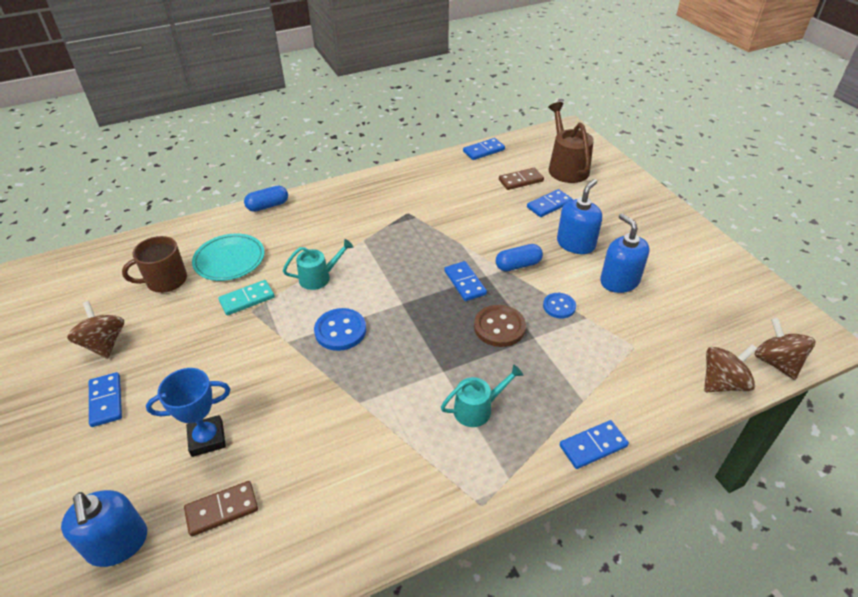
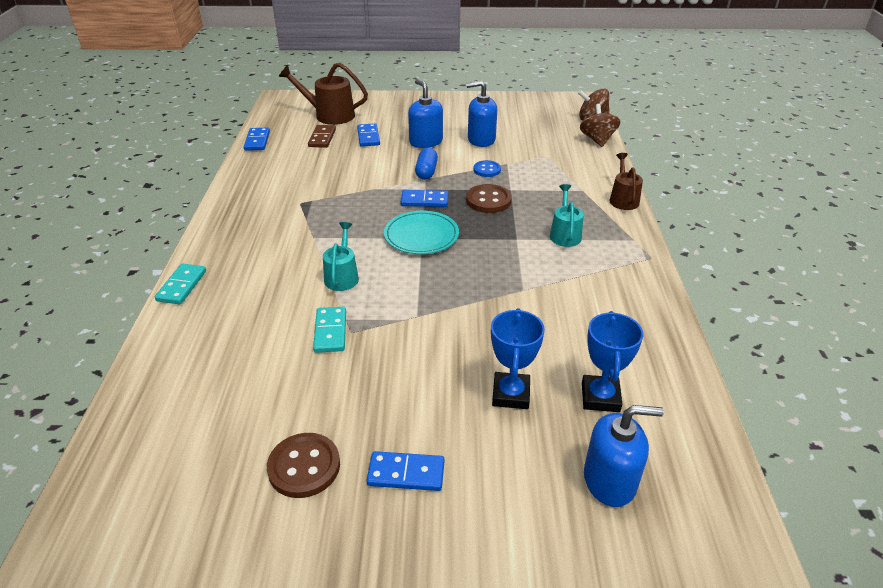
camera: 65 degrees left, 5 degrees down
(104, 344) = (304, 467): brown spinning top -> brown button
(165, 281) = (234, 393): brown mug -> none
(222, 510) = (600, 397): brown domino -> blue trophy
(229, 260) = (250, 333): turquoise plate -> turquoise plate (421, 236)
(268, 206) = (182, 286): blue capsule -> turquoise domino
(340, 331) = (428, 280): blue button -> none
(593, 446) = (623, 199): blue domino -> brown watering can

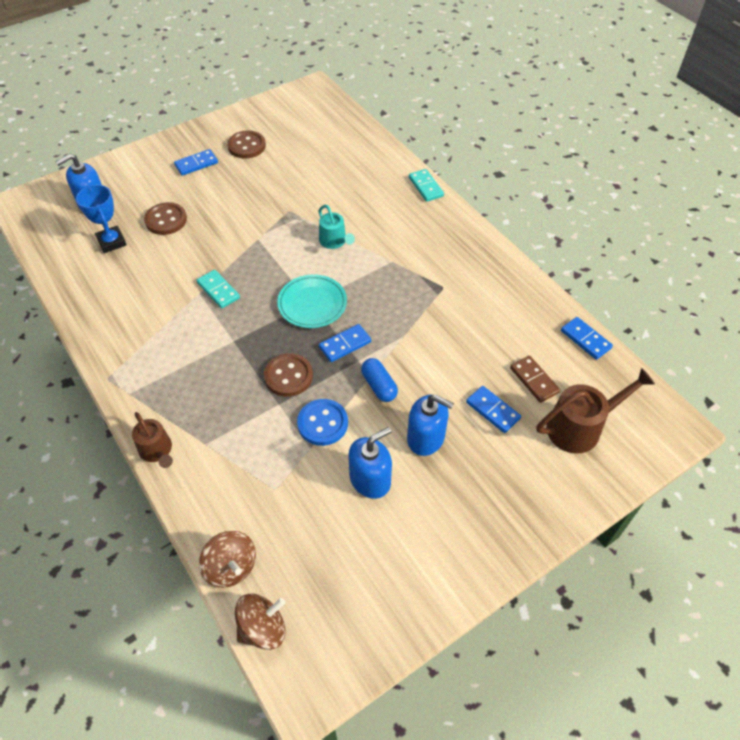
camera: 145 degrees right, 15 degrees up
(330, 331) = (301, 205): turquoise domino -> turquoise domino (218, 290)
(487, 170) = (322, 423): blue button -> blue button, size x1.54
(510, 394) = (166, 220): blue trophy -> brown button
(565, 234) = (194, 368): turquoise watering can -> none

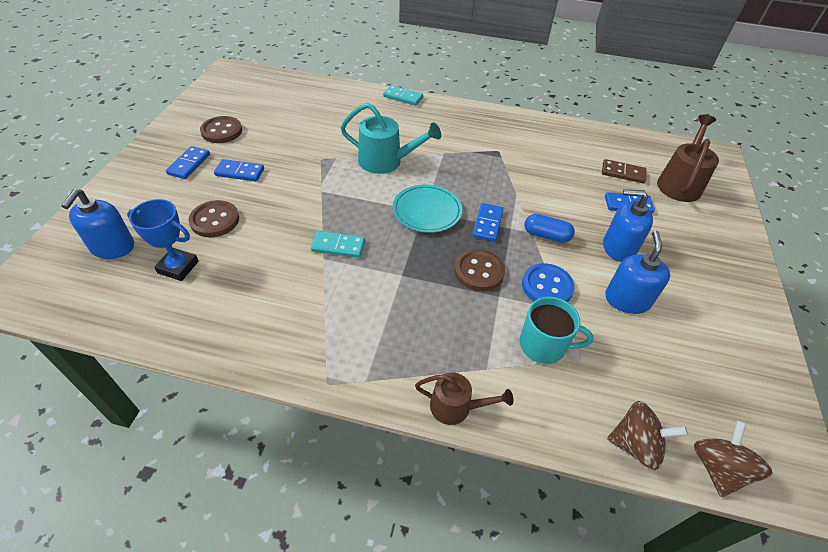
camera: 45 degrees left, 5 degrees down
(262, 460) = (544, 345): none -> turquoise mug
(334, 241) = (385, 161): turquoise watering can -> turquoise watering can, size x1.60
(426, 438) = (618, 247): blue soap dispenser -> blue soap dispenser turned 150 degrees counterclockwise
(585, 339) = (614, 135): blue domino -> blue domino (240, 172)

